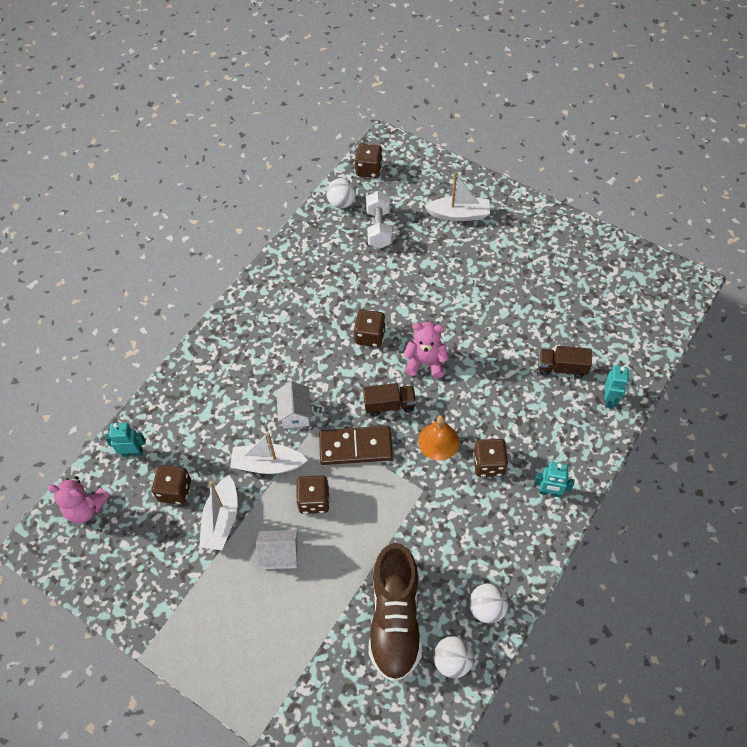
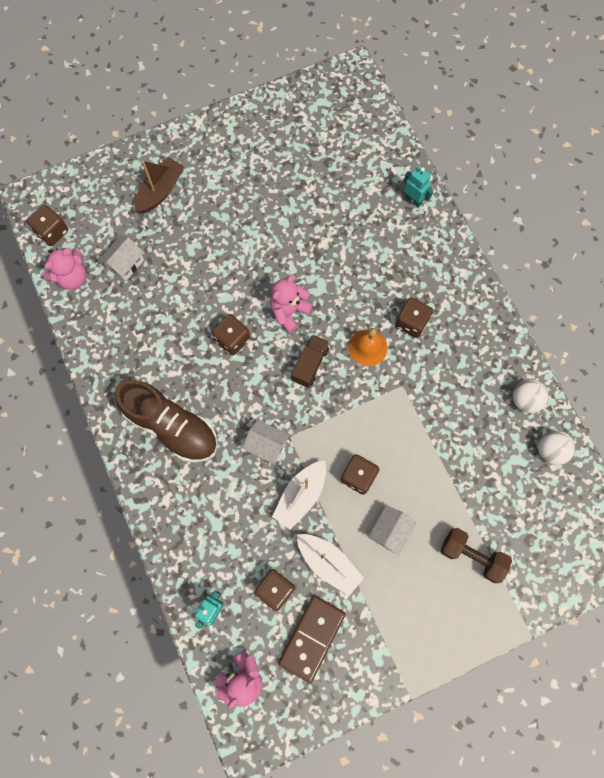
camera: 60 degrees left, 15 degrees up
(300, 641) = (472, 556): none -> brown dumbbell
(341, 203) = (72, 278): white ball -> pink teddy bear
(355, 447) = (331, 414): brown domino -> brown domino (311, 637)
(379, 228) = (125, 264): white dumbbell -> white house
(395, 619) = (495, 472): brown shoe -> brown shoe (171, 426)
(459, 214) = (160, 191): white boat -> brown boat
(549, 492) = (462, 295): turquoise robot -> none
(562, 368) = (364, 214): brown truck -> none

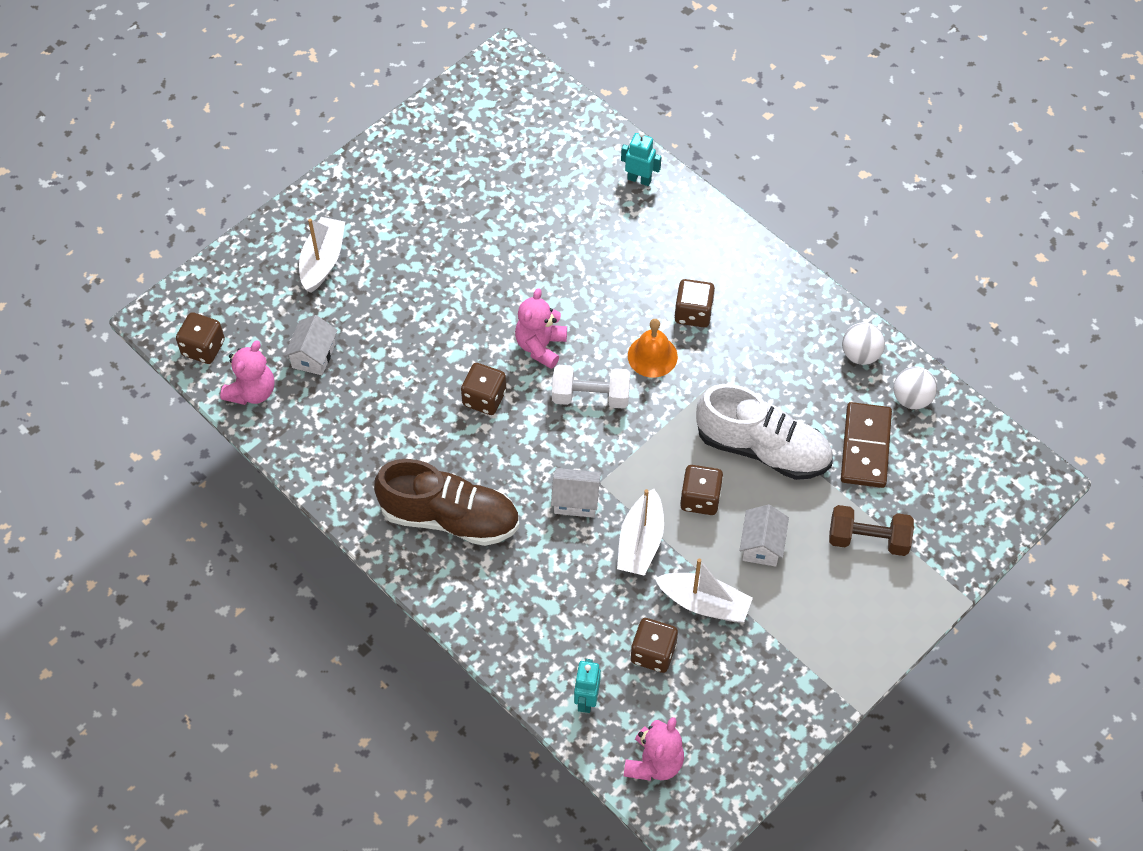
camera: 20 degrees left, 15 degrees down
(160, 191) = (323, 261): brown boat -> white boat
(310, 364) = (591, 396): brown truck -> white dumbbell
(311, 637) = (718, 690): brown domino -> brown domino (865, 447)
(421, 452) = (763, 449): none -> white shoe

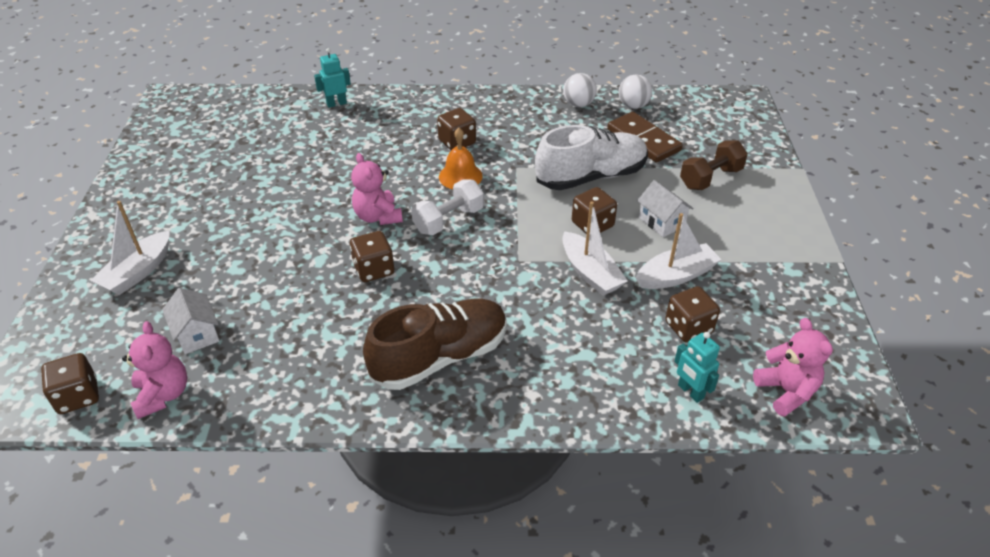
camera: 45 degrees left, 15 degrees down
(323, 261) = (138, 272): white boat -> white boat turned 120 degrees counterclockwise
(576, 501) = (517, 281): white house -> none

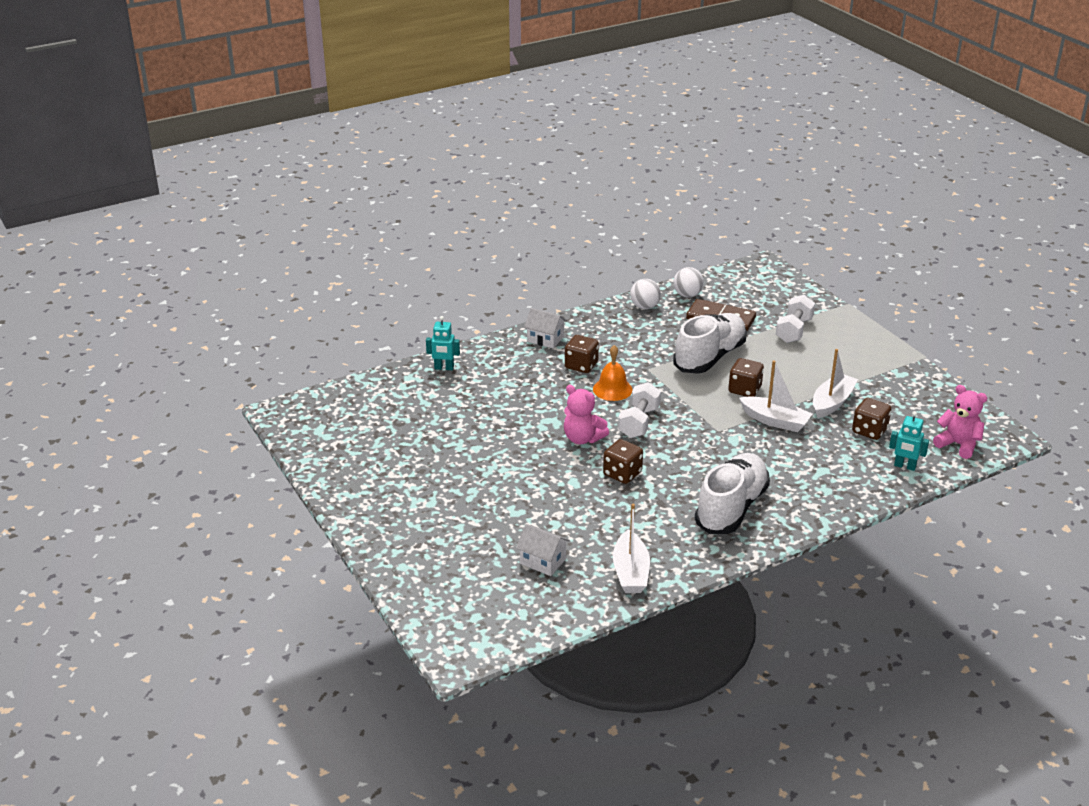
camera: 30 degrees left, 10 degrees down
(78, 396) = (505, 630): brown dice -> none
(138, 272) = (441, 542): white boat -> white boat (630, 572)
(163, 395) = (567, 604): pink teddy bear -> none
(336, 103) = (444, 368): turquoise robot -> turquoise robot turned 120 degrees counterclockwise
(440, 357) = (731, 508): brown shoe -> white shoe
(661, 222) = (789, 371): white house -> white house (545, 339)
(710, 178) = (794, 330): brown dumbbell -> white dumbbell

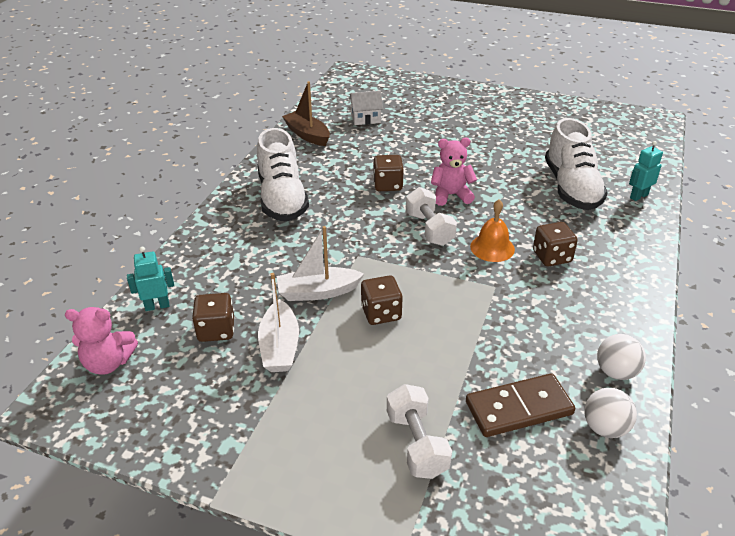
camera: 140 degrees right, 5 degrees up
(545, 339) = (625, 267): white house -> none
(630, 572) = (307, 135): white boat -> brown boat
(710, 357) = (459, 336): white shoe -> white shoe (571, 188)

